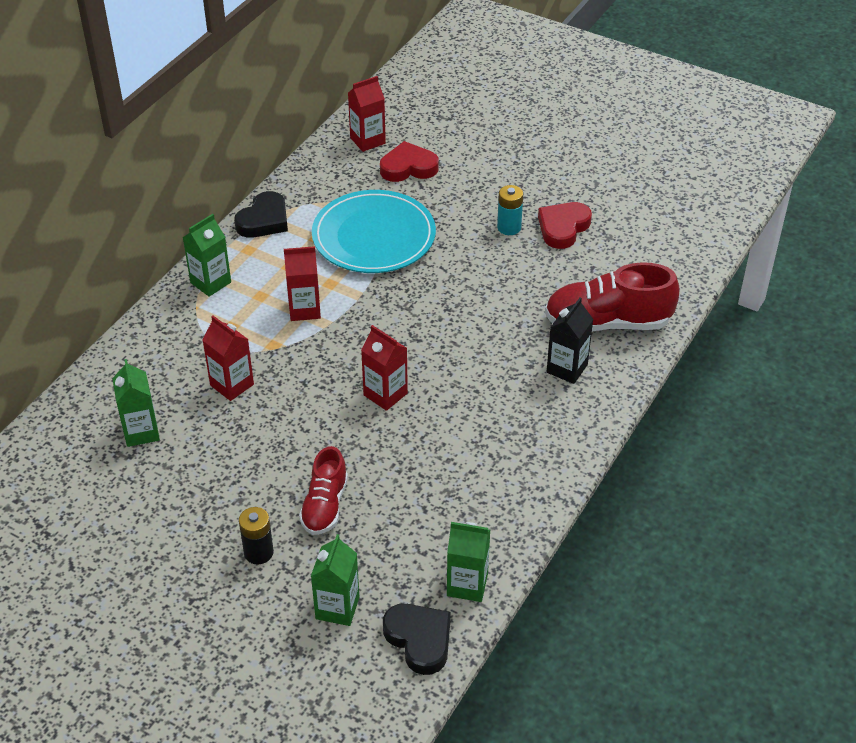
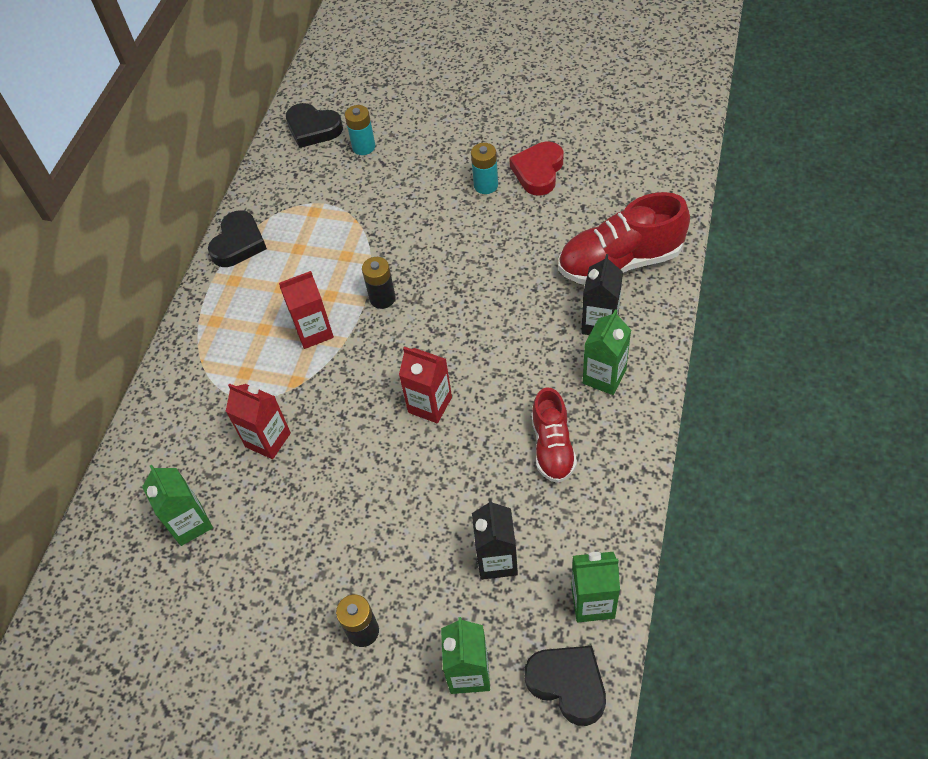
camera: 10 degrees left, 10 degrees up
(210, 282) = (207, 328): green carton -> green carton (604, 377)
(325, 506) = (413, 553): red shoe -> red shoe (552, 447)
(367, 140) = (313, 129): red carton -> black heart
(374, 236) = (356, 231): turquoise plate -> none
(376, 298) = (382, 298): none -> black battery
(396, 530) = (497, 560): none -> black carton
(408, 167) = (363, 147): red heart -> turquoise battery

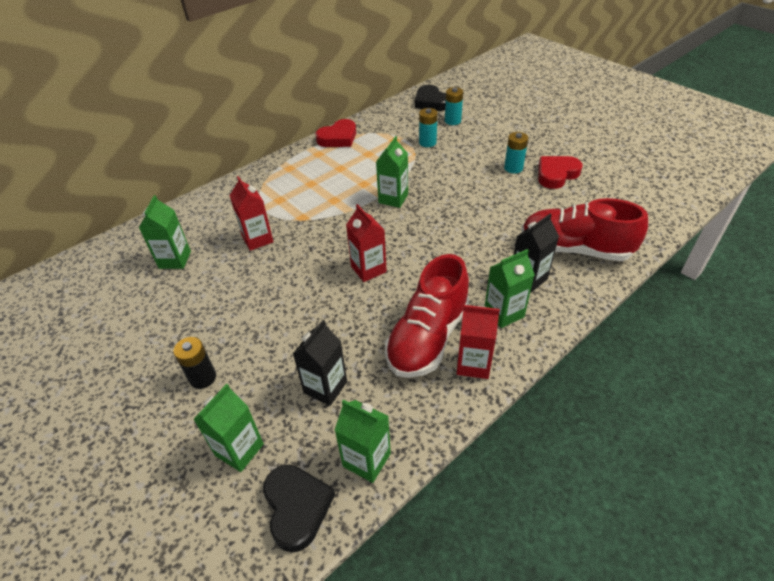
camera: 30 degrees right, 10 degrees down
(238, 243) = (338, 138): black heart -> red heart
(314, 332) = (337, 197): red carton -> red carton (473, 364)
(358, 196) = (427, 142): none -> turquoise battery
(382, 298) = (393, 198): black battery -> green carton
(552, 447) = (428, 337): red shoe -> red shoe, size x1.63

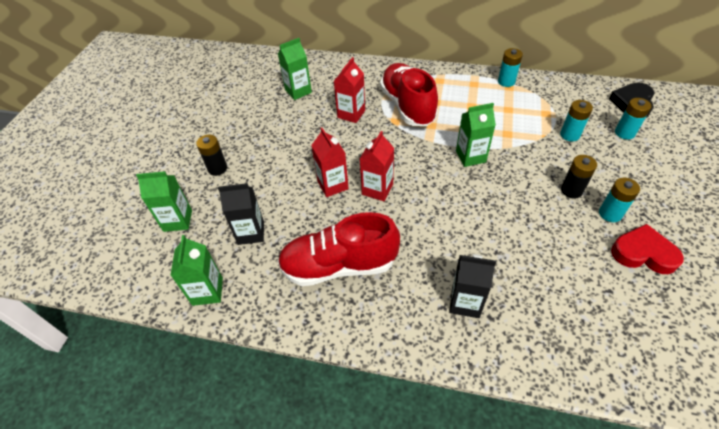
camera: 55 degrees right, 5 degrees up
(297, 507) = (154, 275): black heart -> none
(338, 138) = (506, 81): red heart -> turquoise battery
(473, 364) = (335, 311): red carton -> red carton (332, 185)
(477, 172) = (571, 190): none -> black battery
(504, 313) = (407, 304): green carton -> none
(574, 249) = (543, 322): red shoe -> red shoe (407, 106)

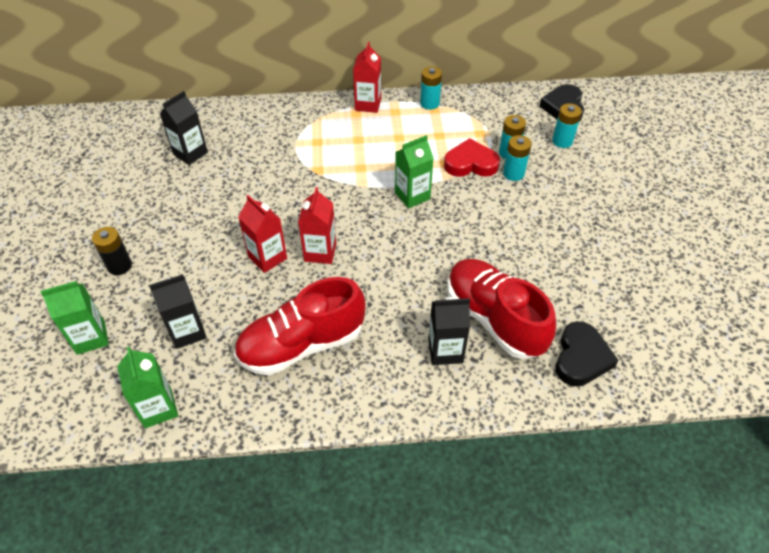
camera: 20 degrees left, 0 degrees up
(298, 91) = (190, 153): green carton -> black carton
(351, 114) = (264, 170): red carton -> red carton (368, 104)
(407, 106) = (327, 150): red shoe -> red shoe (494, 318)
(571, 190) = (523, 212): black battery -> none
(600, 343) = (581, 358): none -> black heart
(610, 213) = (565, 229): turquoise battery -> turquoise battery (513, 173)
(643, 253) = (603, 262): red heart -> red heart (470, 163)

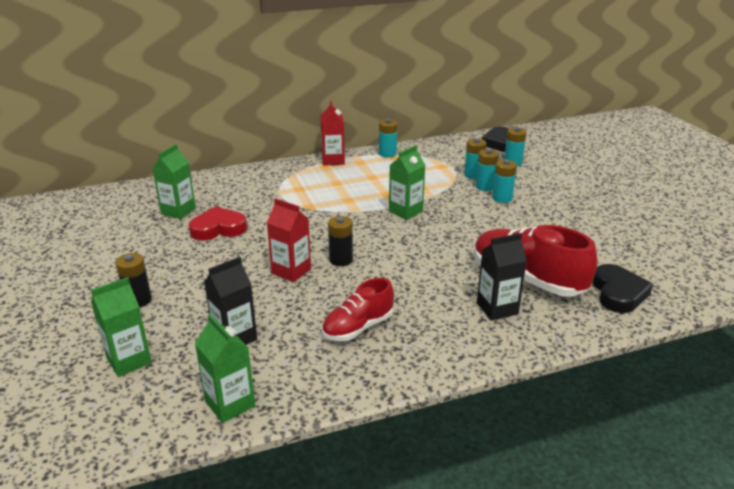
camera: 15 degrees left, 20 degrees down
(190, 153) = (178, 211): black carton -> green carton
(302, 344) = (358, 327): red shoe -> red shoe, size x0.61
(320, 252) = (341, 260): red carton -> black battery
(470, 163) = (445, 185): red heart -> red heart (218, 228)
(524, 195) = (502, 198): none -> turquoise battery

